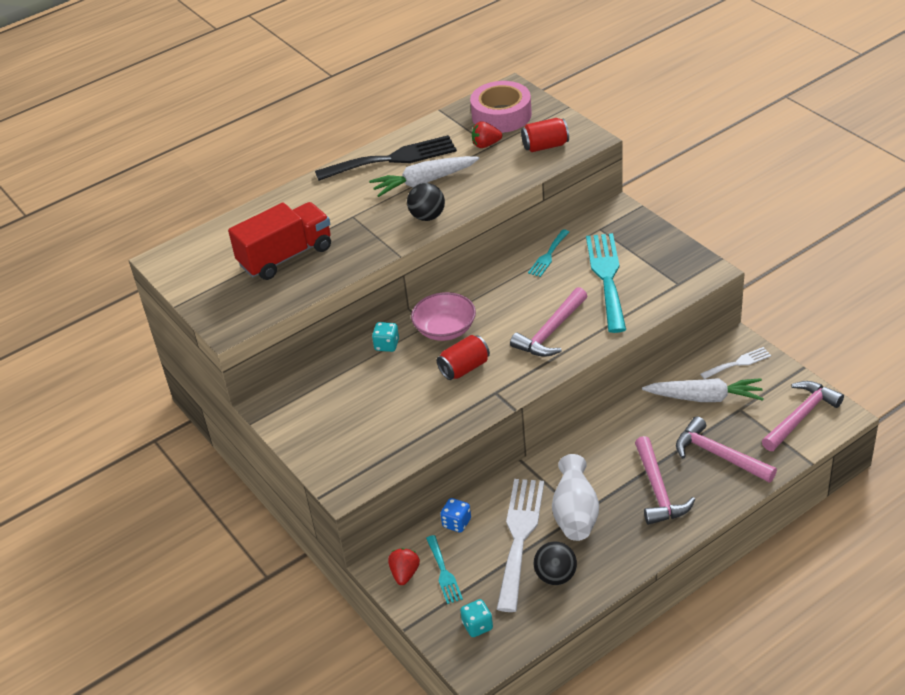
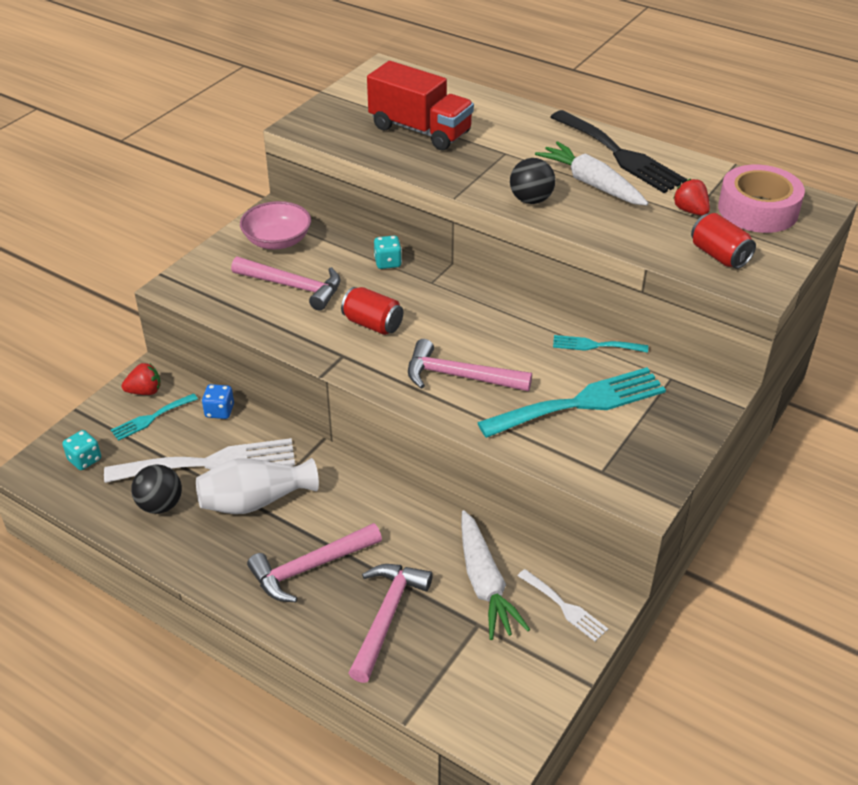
camera: 65 degrees right, 0 degrees up
(445, 329) = (429, 296): pink bowl -> pink bowl (277, 241)
(801, 416) = (490, 696): pink hammer -> pink hammer (293, 287)

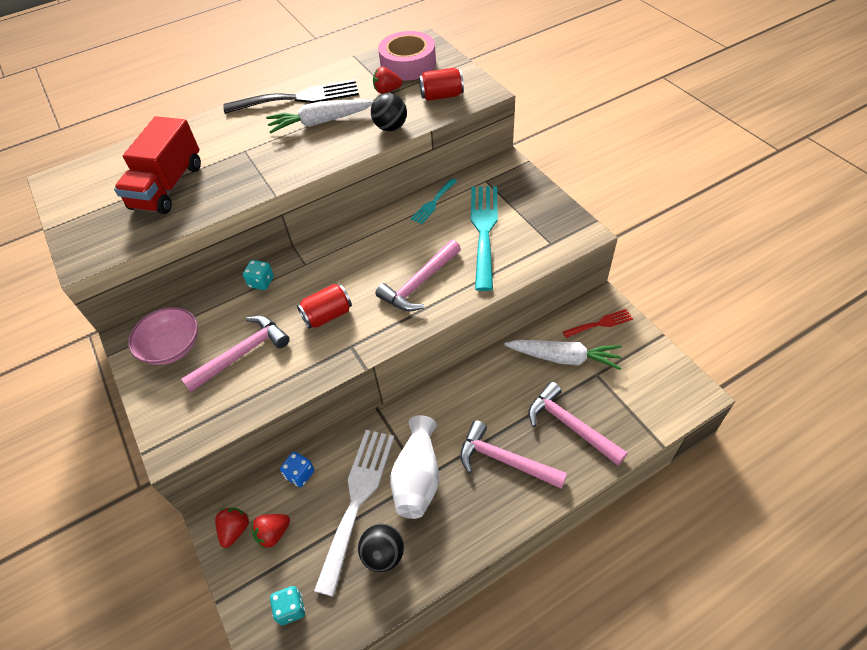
camera: 60 degrees left, 10 degrees up
(151, 418) = (273, 533): turquoise fork -> red strawberry
(310, 568) = (504, 460): pink hammer -> pink hammer turned 120 degrees clockwise
(420, 130) = (168, 186): red truck -> red truck turned 135 degrees clockwise
(531, 200) = (313, 157): black ball -> black ball (390, 127)
(564, 607) = (600, 323): white fork -> red fork

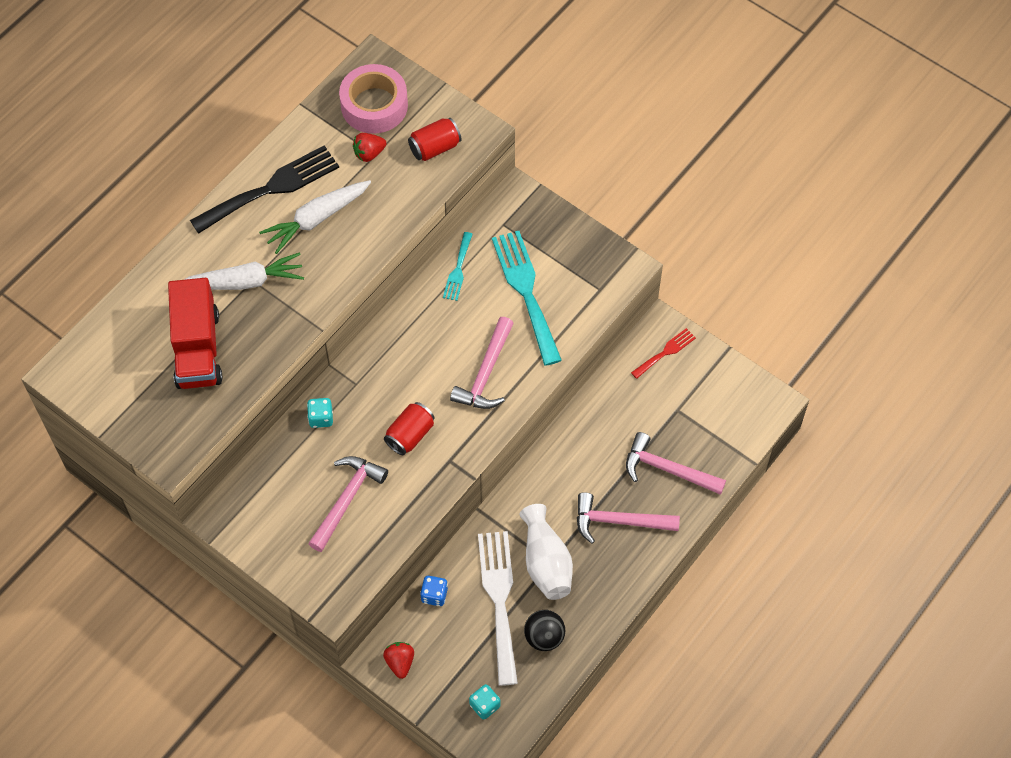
camera: 25 degrees left, 10 degrees up
(172, 347) = (270, 514): pink bowl -> none
(273, 533) = (437, 653): red strawberry -> none
(390, 127) = (399, 208): black ball -> none
(564, 358) = (641, 401): white carrot -> white carrot (244, 281)

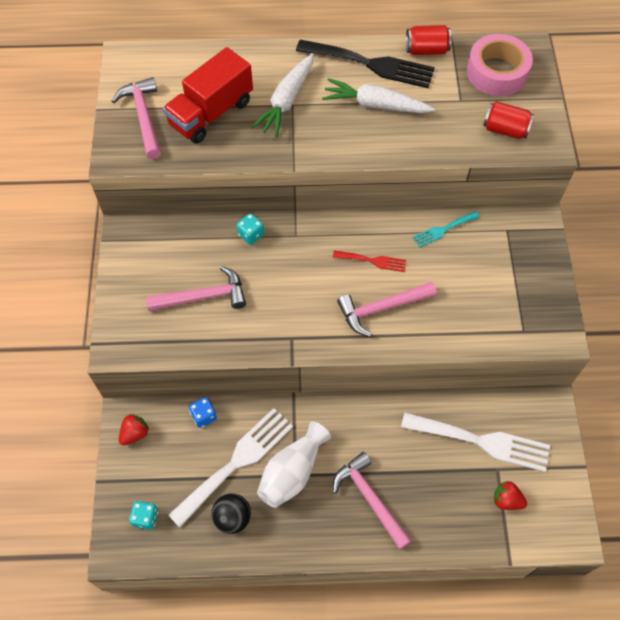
camera: 50 degrees right, 0 degrees up
(244, 281) = (287, 101): white carrot -> white carrot turned 75 degrees clockwise
(369, 153) = (457, 96): red strawberry -> red strawberry (506, 500)
(410, 435) = (288, 297): red can -> red can (426, 50)
(526, 291) = (471, 284): turquoise fork -> none
(646, 402) = (482, 441): none -> white fork
(665, 352) = (534, 423): red fork -> red fork (373, 261)
(667, 469) = (443, 500): pink hammer -> pink hammer (143, 117)

